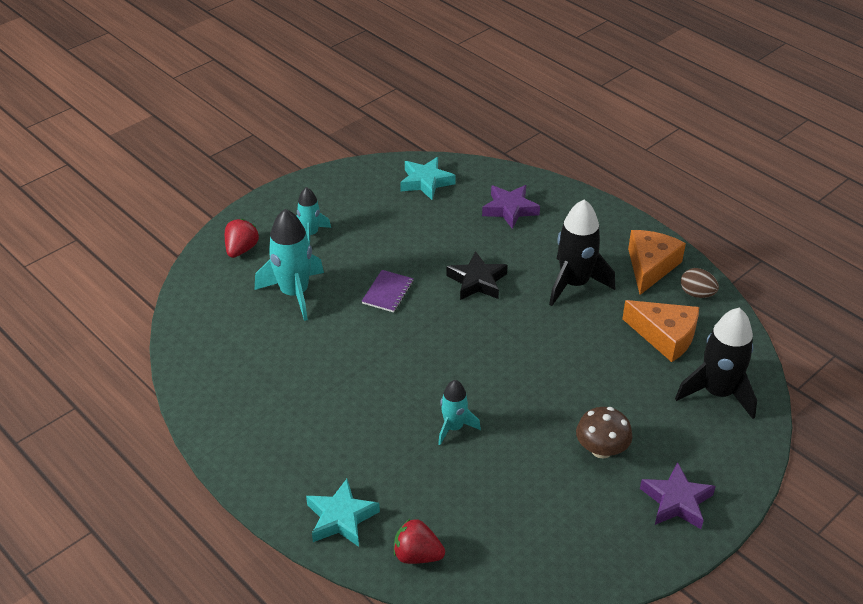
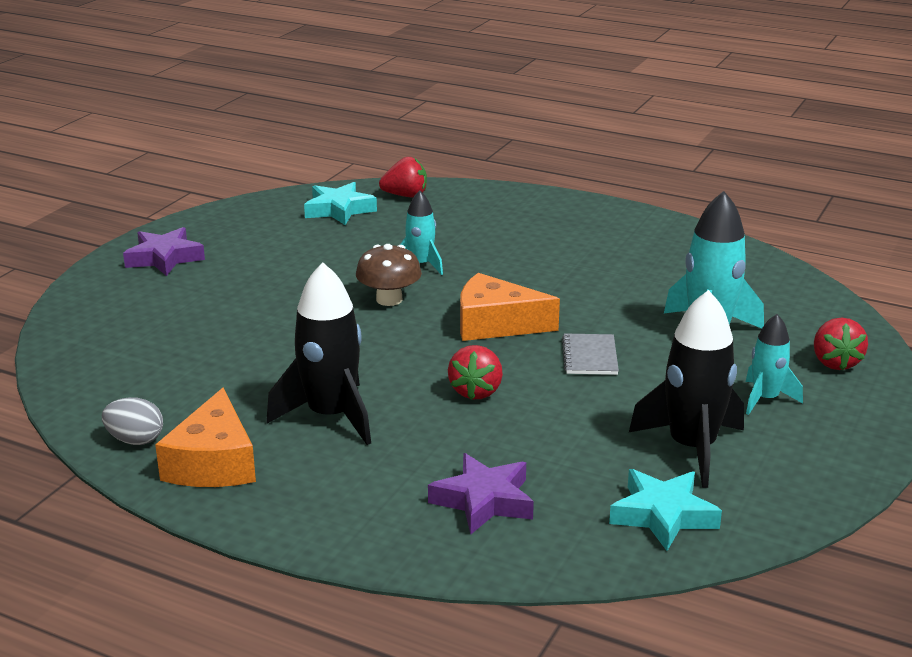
camera: 160 degrees right, 15 degrees down
(341, 518) = (488, 201): turquoise star -> turquoise star (339, 210)
(387, 292) = (590, 356): purple notebook -> grey notebook
(477, 281) = (476, 391): black star -> red strawberry
(601, 449) = (251, 277): brown mushroom -> brown mushroom (389, 299)
(665, 336) = (184, 382): orange cheese -> orange cheese (496, 324)
(697, 294) = (135, 440): brown egg -> grey egg
(717, 393) = (112, 341): black rocket -> black rocket (692, 448)

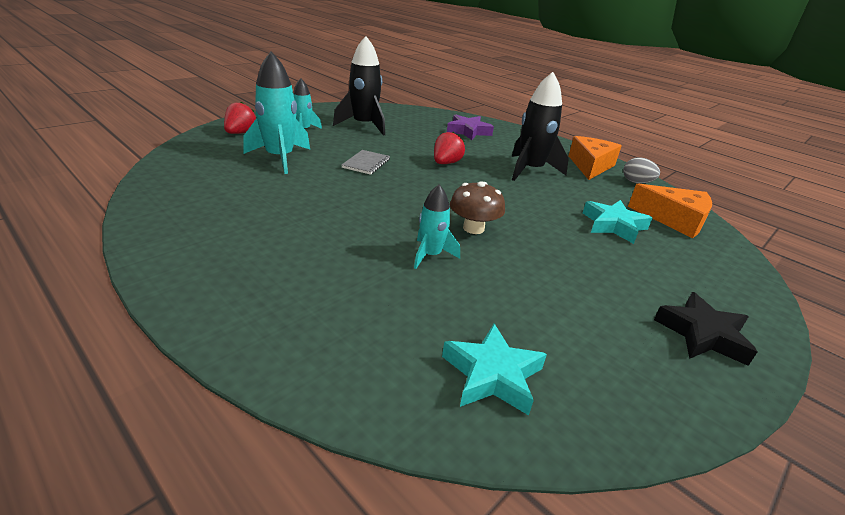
camera: 165 degrees left, 5 degrees up
(164, 258) = (702, 334): purple star -> black star
(405, 196) = (386, 384): red strawberry -> none
(496, 324) = (406, 192): orange cheese -> orange cheese (674, 220)
(663, 515) = (401, 115): turquoise star -> turquoise star (613, 225)

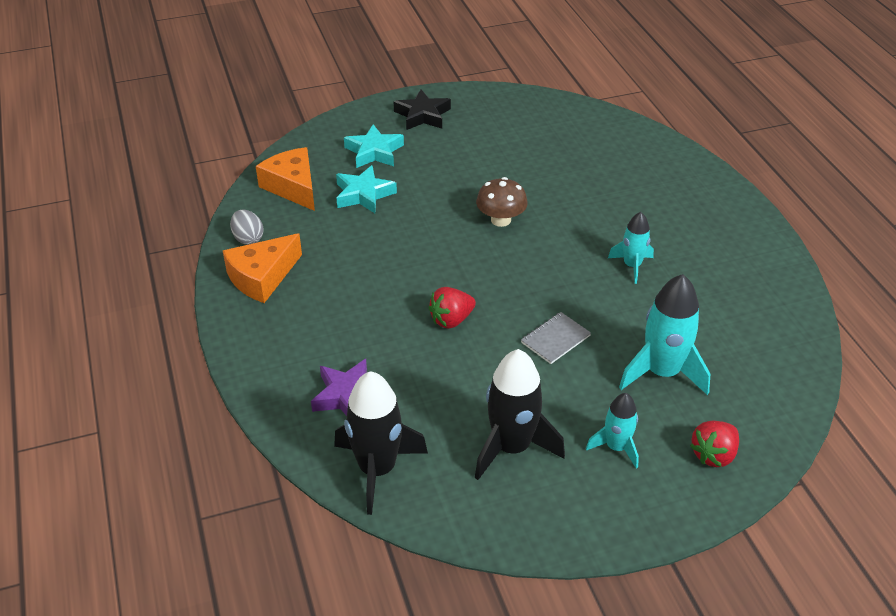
camera: 150 degrees left, 10 degrees up
(430, 255) = (558, 203): turquoise rocket -> turquoise rocket (632, 266)
(492, 375) = (572, 129): turquoise star -> turquoise star (374, 152)
(530, 170) = (354, 285): black rocket -> black rocket (377, 469)

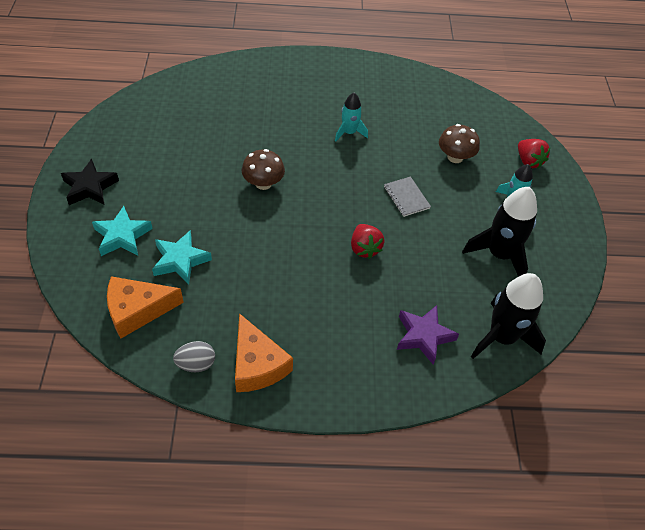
camera: 75 degrees left, 10 degrees up
(662, 372) = (455, 157): turquoise rocket -> brown mushroom

